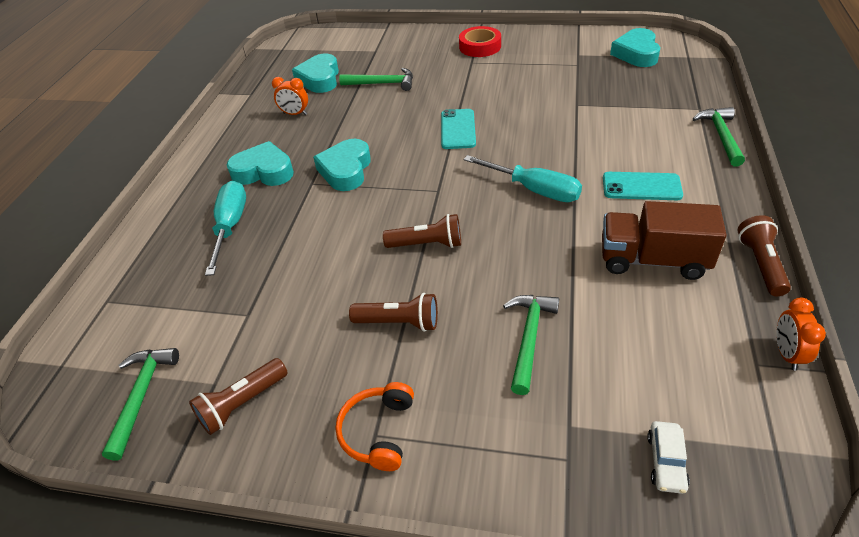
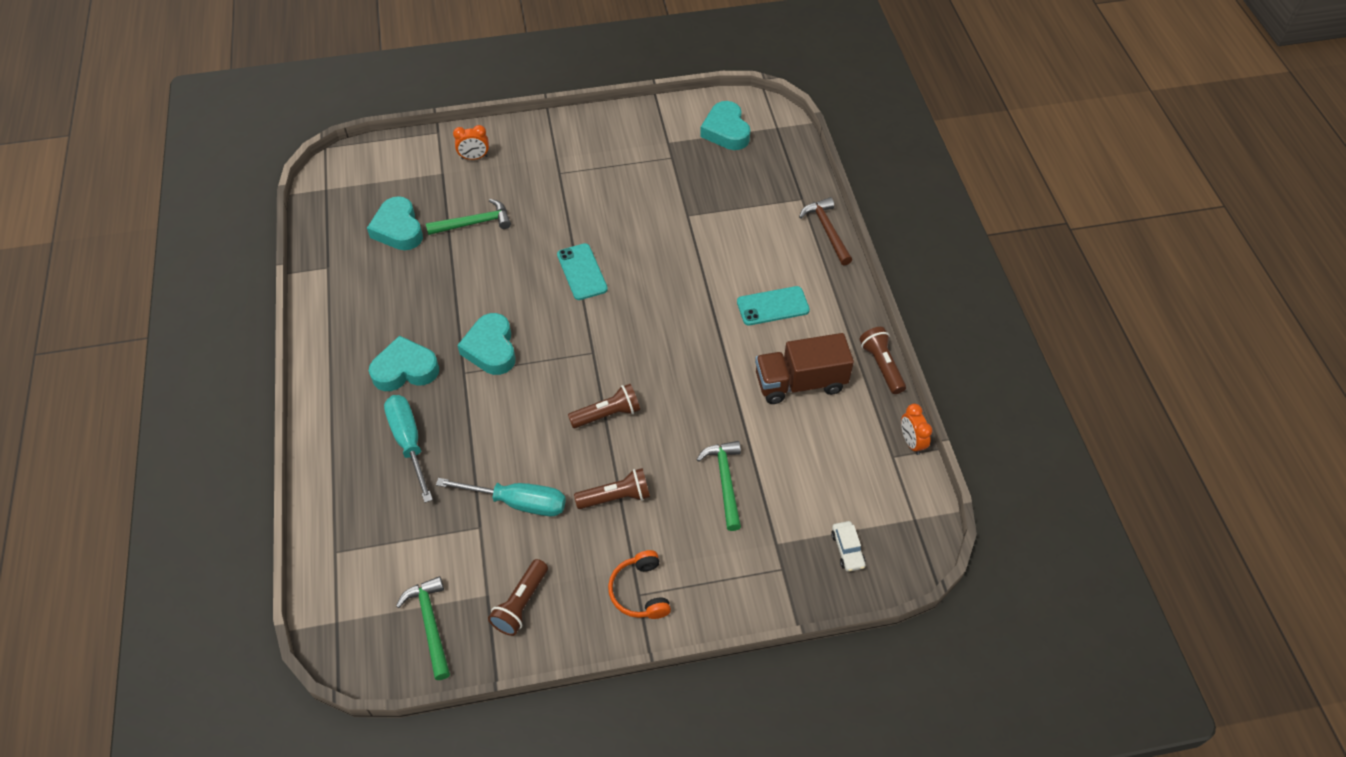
camera: 25 degrees left, 10 degrees up
(295, 114) = (397, 286): orange clock -> orange clock (474, 157)
(480, 47) = (559, 147): red tape -> none
(535, 190) = (681, 331): turquoise screwdriver -> turquoise screwdriver (519, 502)
(721, 136) = (827, 230): green hammer -> brown hammer

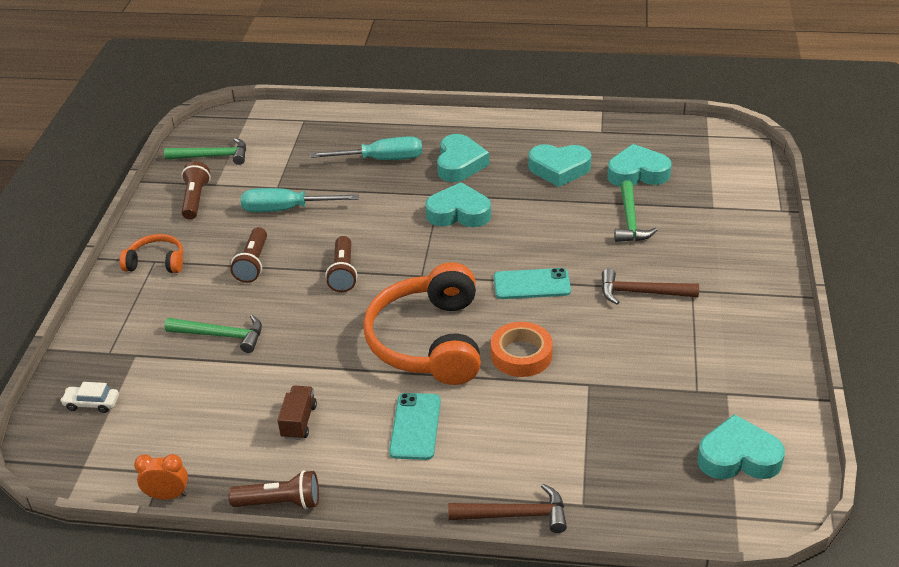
camera: 110 degrees right, 15 degrees down
(401, 287) = (559, 169): none -> turquoise heart
(474, 157) = (733, 231): orange clock -> none
(519, 502) = (285, 209): turquoise screwdriver -> turquoise screwdriver turned 60 degrees clockwise
(521, 604) = (195, 199): brown flashlight -> brown flashlight turned 45 degrees clockwise
(571, 201) = (641, 292): none -> brown hammer
(670, 260) = (521, 355): none -> orange tape
(676, 324) = (428, 341): none -> orange headphones
(800, 383) = (299, 421): brown truck -> brown truck, size x0.54

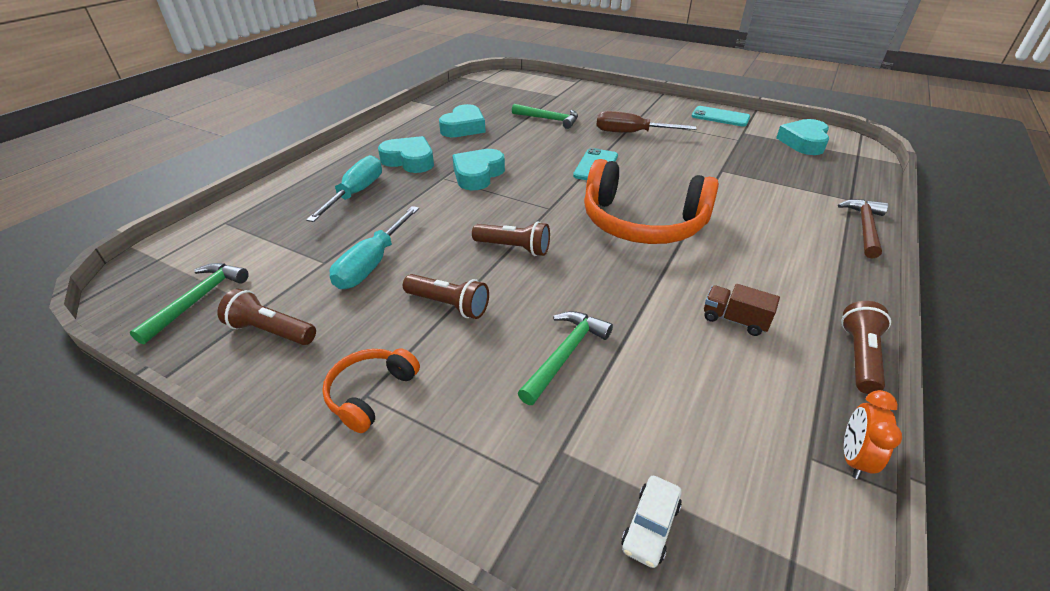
camera: 70 degrees left, 0 degrees up
(415, 426) = (754, 252): turquoise phone -> turquoise phone (720, 117)
(521, 355) = (678, 187): orange tape -> none
(637, 173) = (498, 106): turquoise heart -> none
(641, 292) = (630, 133): brown hammer -> brown screwdriver

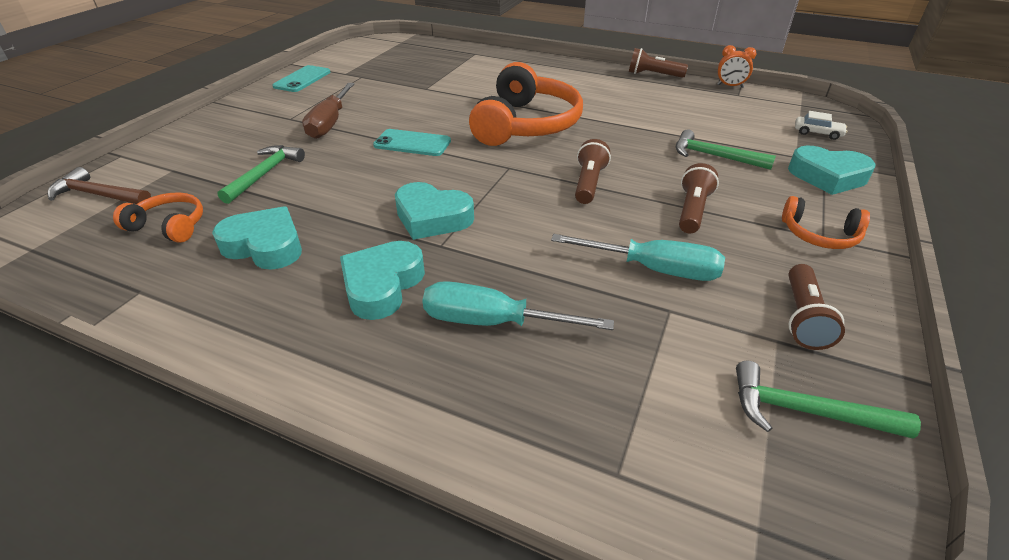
camera: 95 degrees left, 0 degrees up
(493, 103) = (169, 226): none -> orange headphones
(734, 320) = (640, 101): brown truck -> none
(803, 142) = (373, 55): turquoise heart -> turquoise heart (827, 176)
(864, 228) = (514, 55): brown hammer -> brown hammer (99, 195)

